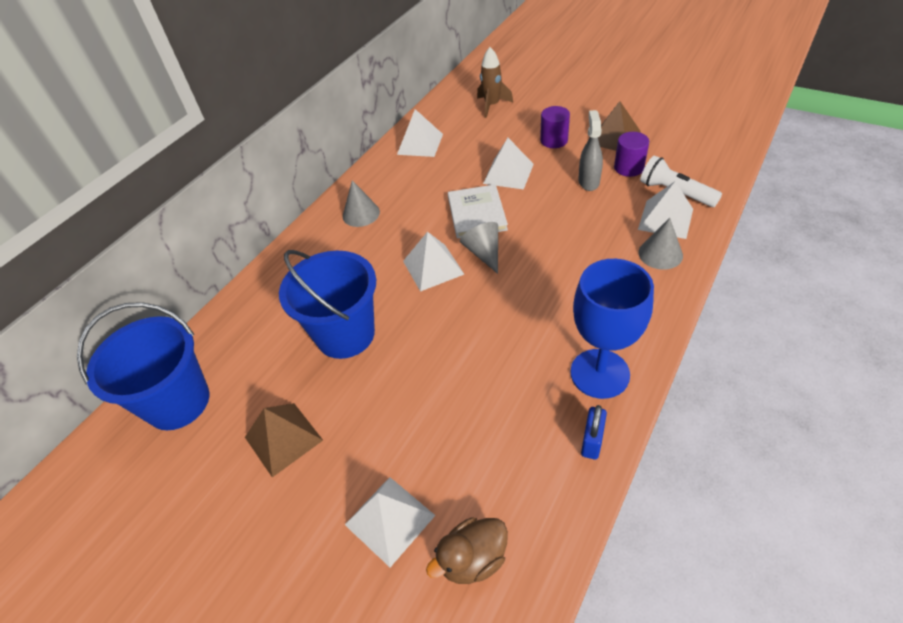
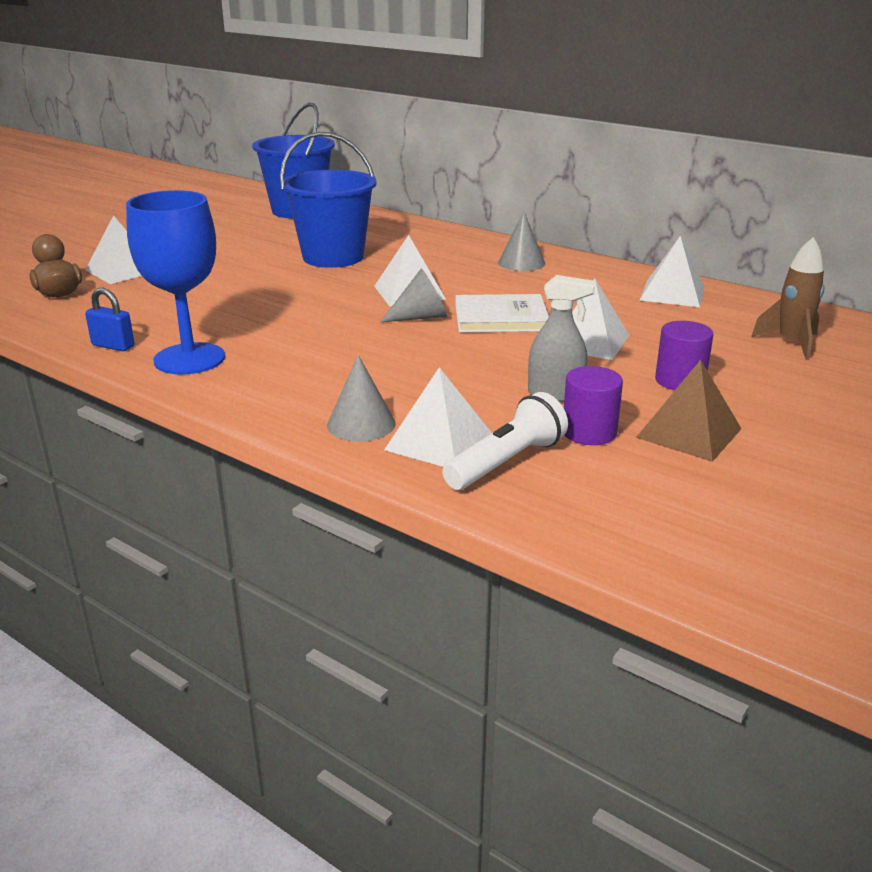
camera: 90 degrees right, 20 degrees down
(283, 438) = (232, 240): brown pyramid -> none

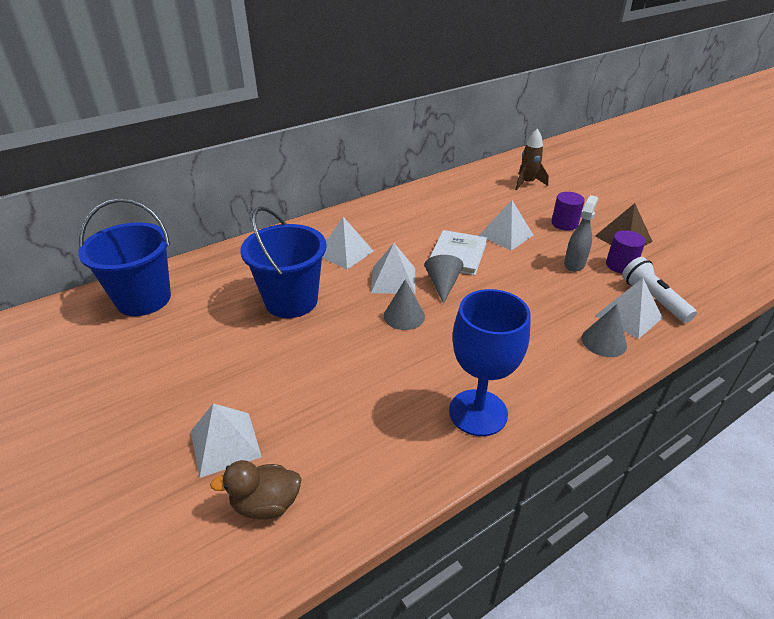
camera: 70 degrees left, 10 degrees up
(113, 346) = (432, 462): blue padlock -> none
(521, 263) = (365, 224): grey cone -> grey cone (404, 316)
(672, 293) = (447, 192): white pyramid -> white pyramid (345, 253)

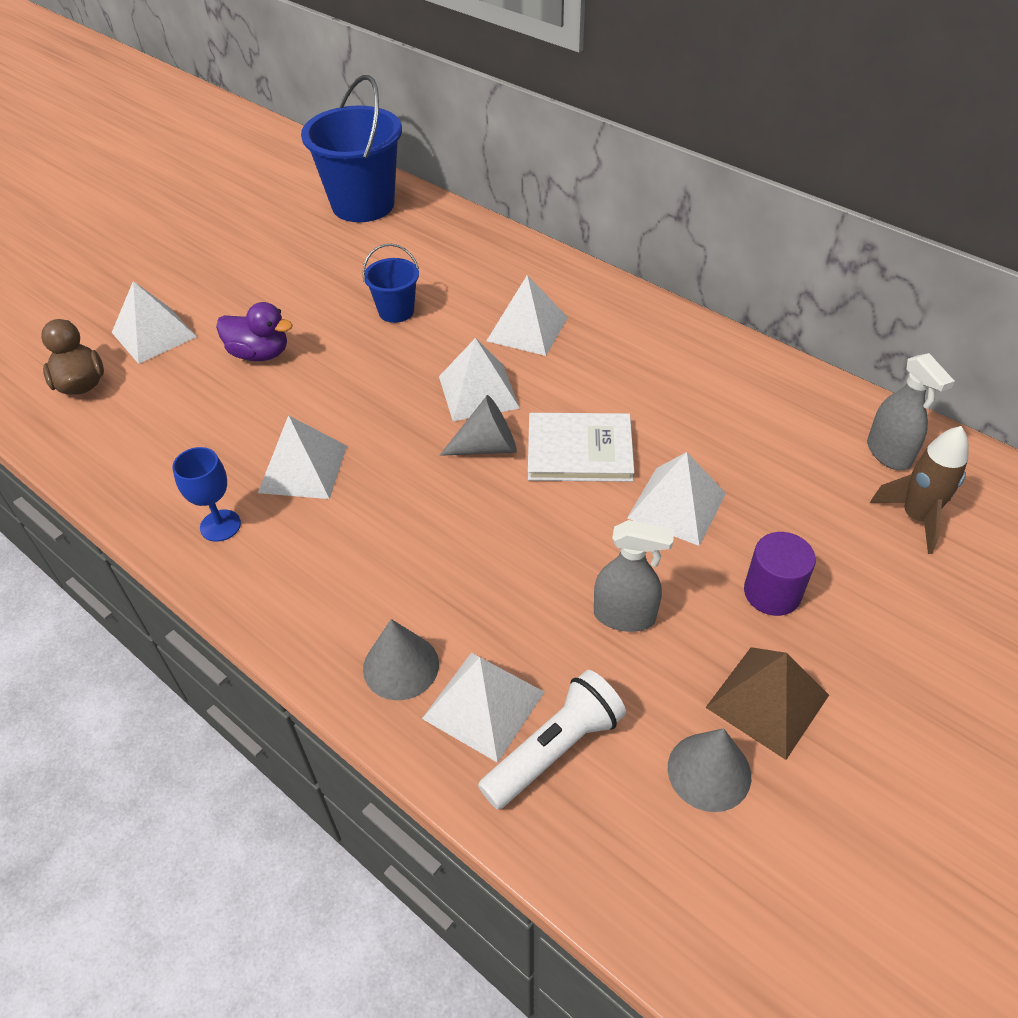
camera: 75 degrees right, 10 degrees up
(291, 301) = (396, 311): blue bucket -> blue bucket, size x0.50
(296, 375) = (259, 354): none -> purple duck
(404, 316) = (397, 420): grey cone -> grey cone (709, 771)
(434, 364) = (303, 468): none -> white pyramid
(478, 412) = (220, 525): blue goblet -> blue goblet, size x0.51
(488, 179) = (888, 453): none -> grey spray bottle
(620, 265) = (653, 694): purple cylinder -> none

